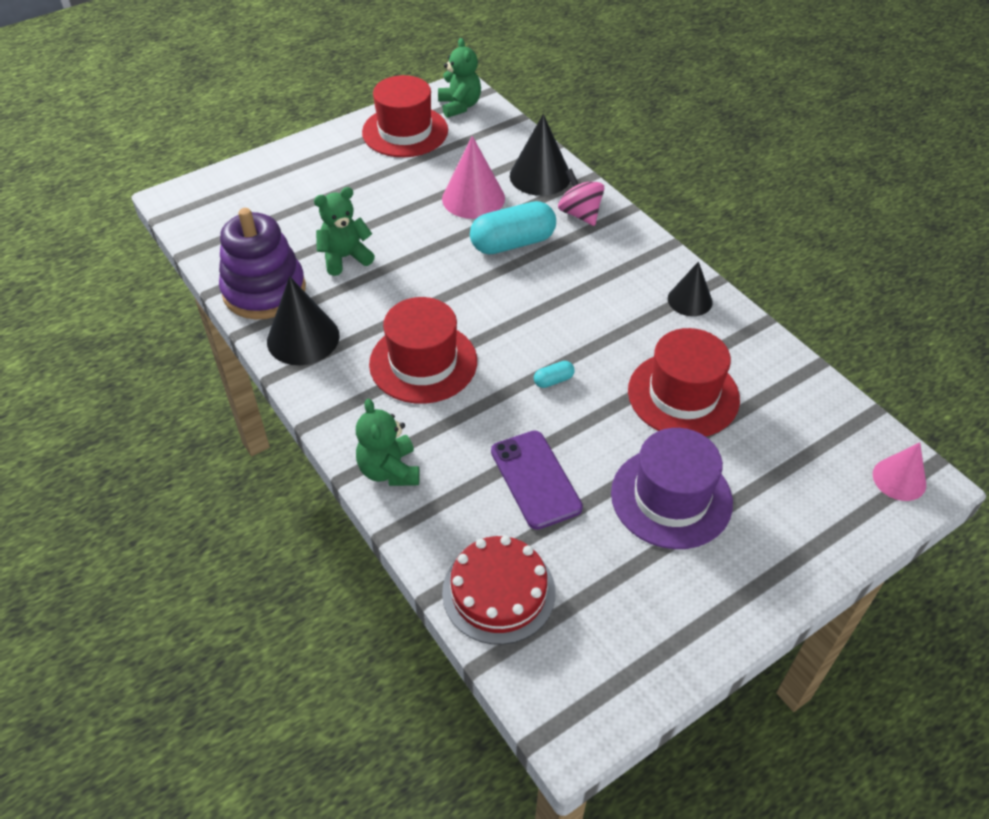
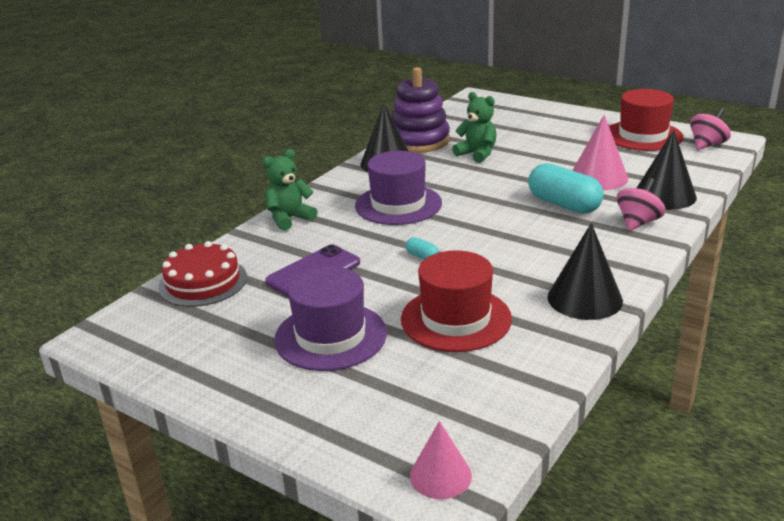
camera: 70 degrees right, 20 degrees down
(423, 362) = (398, 204): red hat -> purple hat
(459, 106) = (707, 145): green teddy bear -> pink spinning top
(690, 300) = (584, 298): black cone -> black cone, size x1.56

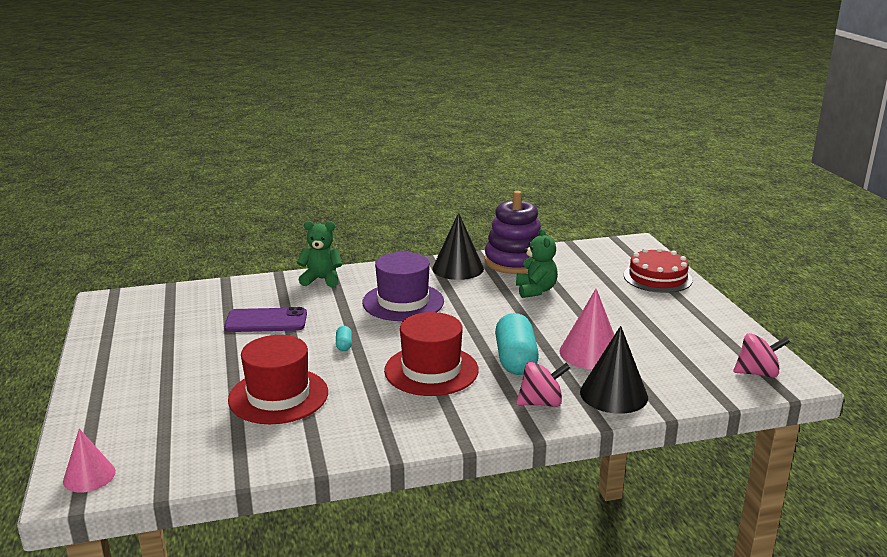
camera: 40 degrees right, 5 degrees down
(203, 282) = (204, 296): red cake -> red cake (657, 277)
(330, 336) = (198, 365): purple hat -> none
(584, 298) = (380, 432): black cone -> none
(643, 136) = (711, 337): red hat -> red hat (431, 370)

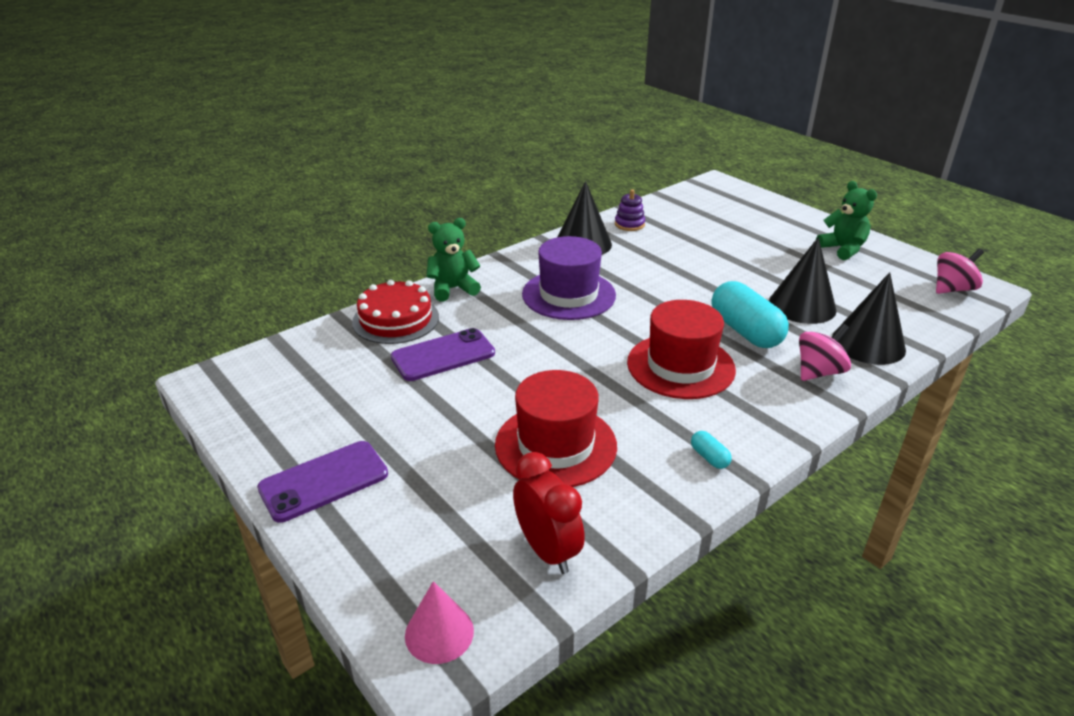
camera: 25 degrees left, 10 degrees up
(112, 375) = (324, 481): none -> purple phone
(201, 454) = (547, 550): none -> red clock
(344, 345) = (560, 361): turquoise capsule -> turquoise capsule (709, 457)
(514, 261) = (629, 224): purple stacking toy -> purple stacking toy, size x0.46
(535, 290) = (682, 251): green teddy bear -> green teddy bear (842, 249)
(590, 353) = (802, 306): pink cone -> black cone
(657, 277) = (772, 213): red cake -> red cake (396, 319)

